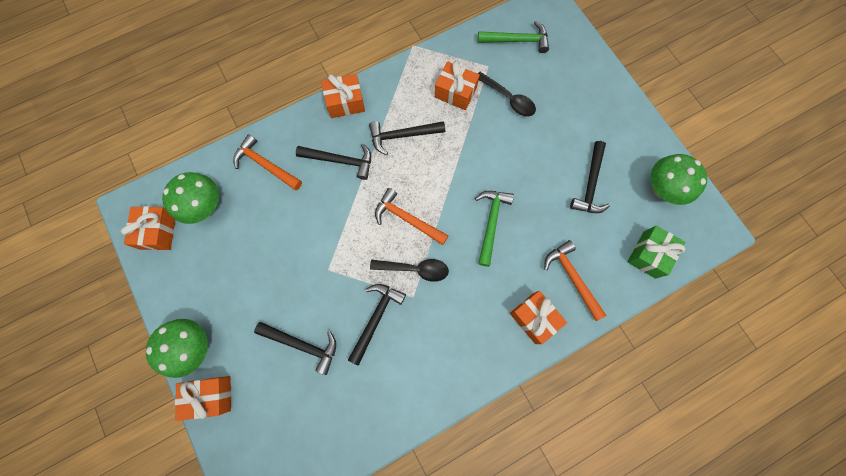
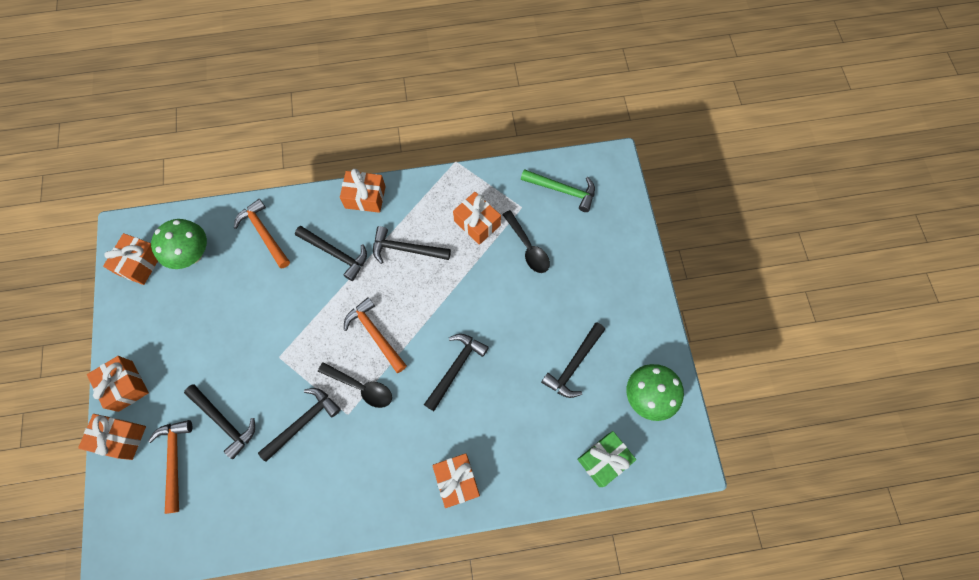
camera: 20 degrees right, 5 degrees down
(194, 347) = (125, 386): green mushroom -> orange gift
(491, 223) = (455, 368): green hammer -> black hammer
(572, 278) = (513, 454): orange hammer -> orange hammer (174, 460)

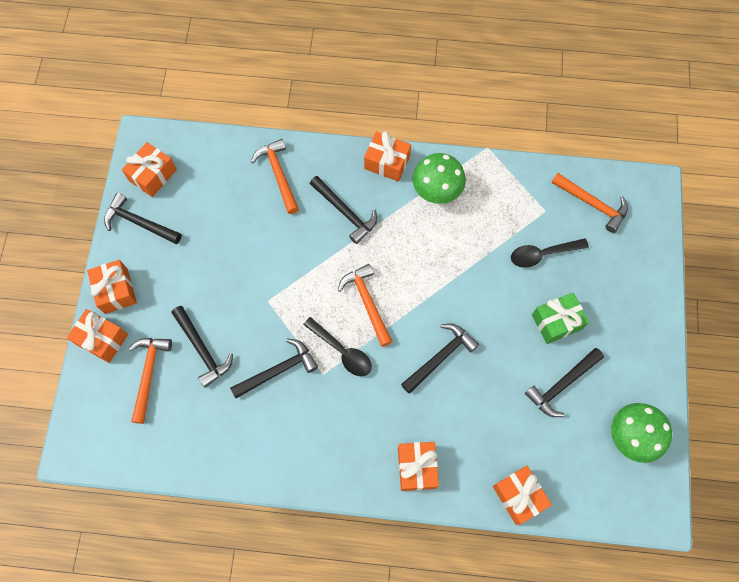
camera: 15 degrees right, 0 degrees up
(192, 254) = (204, 178): green mushroom -> green mushroom (436, 191)
(406, 249) = (417, 225): black hammer -> black hammer (139, 223)
(477, 223) = (495, 216): orange gift -> orange gift (518, 496)
(528, 247) = (542, 254): black spoon -> black spoon turned 90 degrees clockwise
(562, 190) = (592, 204): green hammer -> orange hammer
(603, 460) = (570, 487): green gift -> green gift (556, 322)

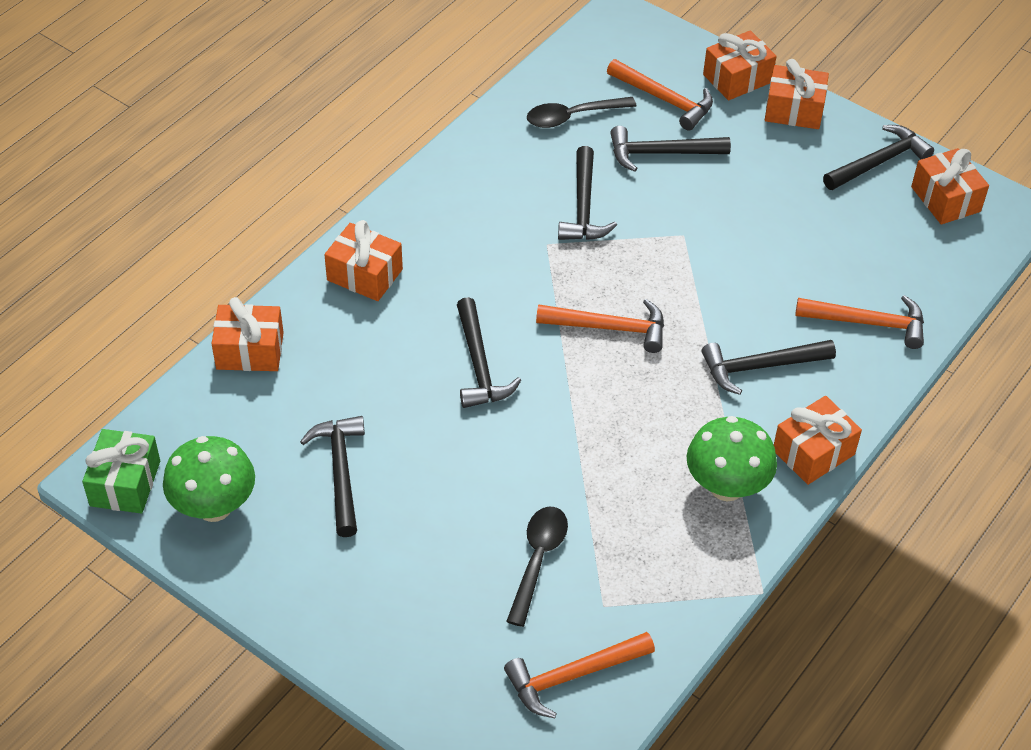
camera: 120 degrees right, 20 degrees down
(342, 351) = (562, 274): black spoon -> black spoon (572, 117)
(556, 322) = (427, 517): green gift -> green gift (125, 483)

